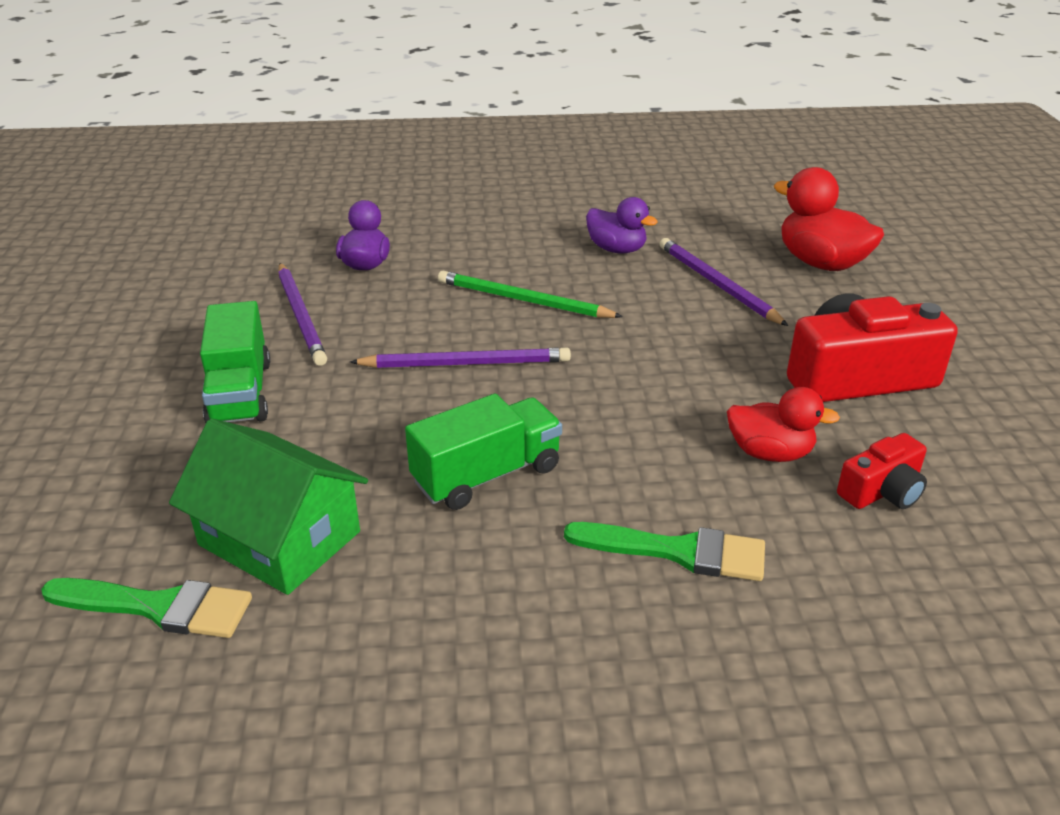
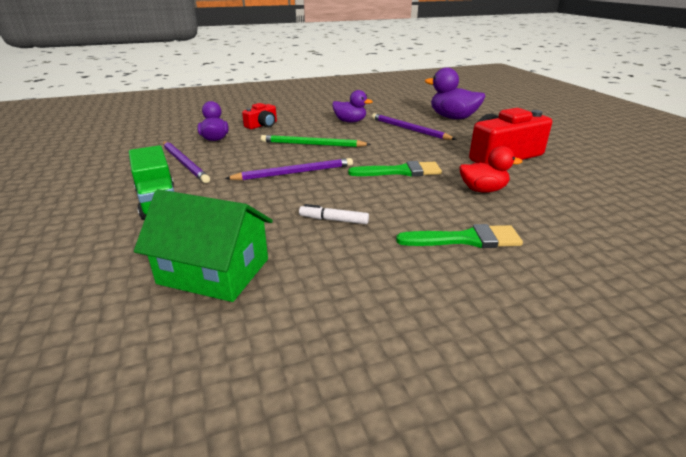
camera: 15 degrees left, 5 degrees down
(158, 607) = (136, 326): green brush -> green brush (400, 171)
(487, 475) = (334, 220): green truck -> white marker
(821, 263) = (453, 118): red duck -> purple duck
(882, 491) = (550, 198): red camera -> red camera (262, 125)

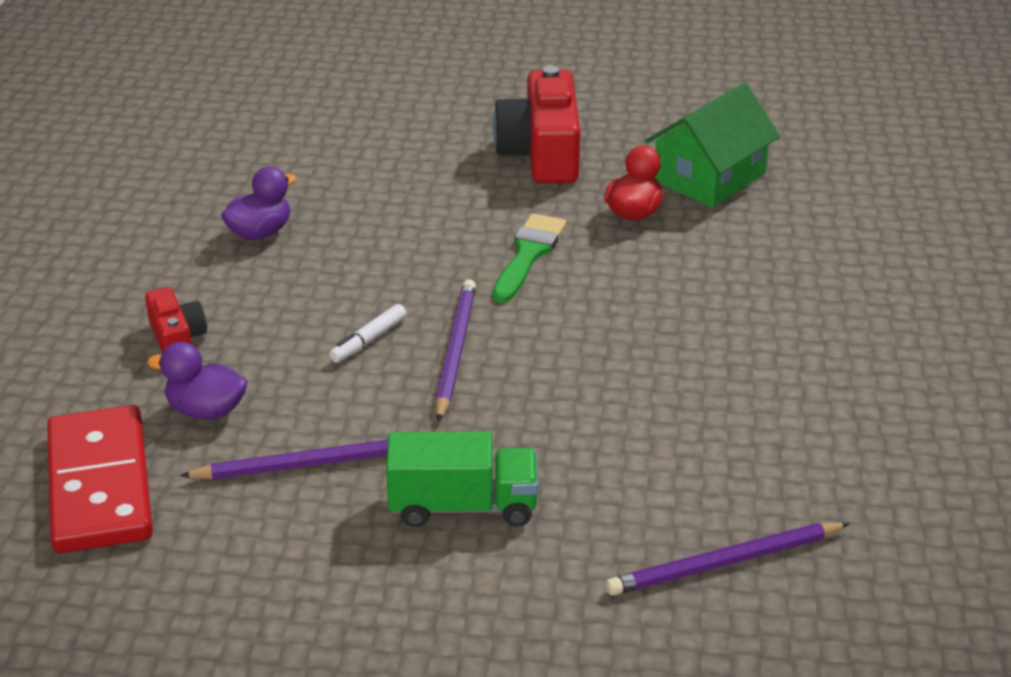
camera: 65 degrees left, 5 degrees up
(158, 134) = (100, 485): none -> red domino
(214, 271) = (703, 473): green house -> green house (709, 177)
(312, 144) = (344, 304): green pencil -> none
(334, 220) = (636, 353): white marker -> white marker (369, 340)
(409, 129) = (362, 188): purple pencil -> purple pencil (724, 563)
(453, 118) = (347, 126): purple duck -> none
(466, 239) = (742, 274): green brush -> none

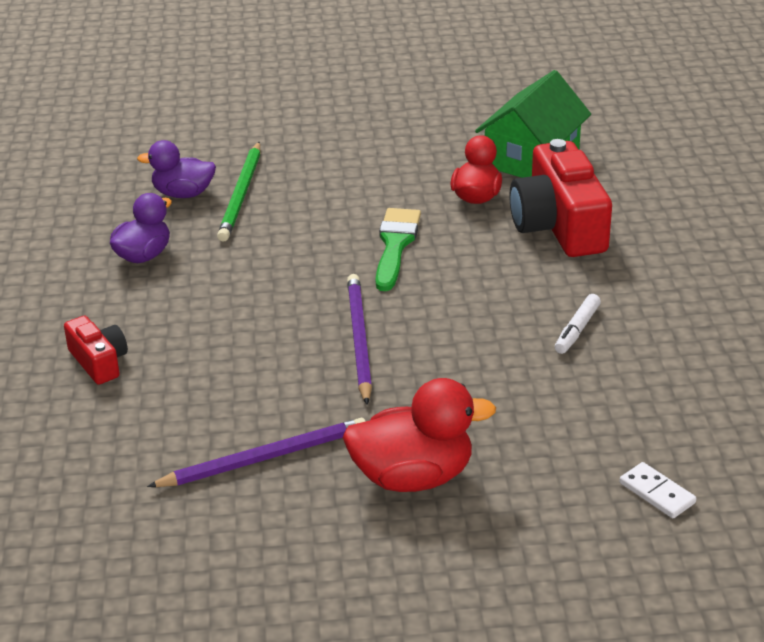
camera: 10 degrees left, 0 degrees up
(100, 485) = (73, 506): red domino -> none
(206, 411) = (149, 424): purple duck -> purple duck (183, 194)
(369, 340) = (277, 340): white marker -> white marker (577, 330)
(383, 181) = (241, 195): none -> green pencil
(463, 506) = (413, 477): green truck -> red duck
(541, 153) = (376, 153): red camera -> red camera (558, 225)
(724, 563) = (657, 493): purple pencil -> white domino

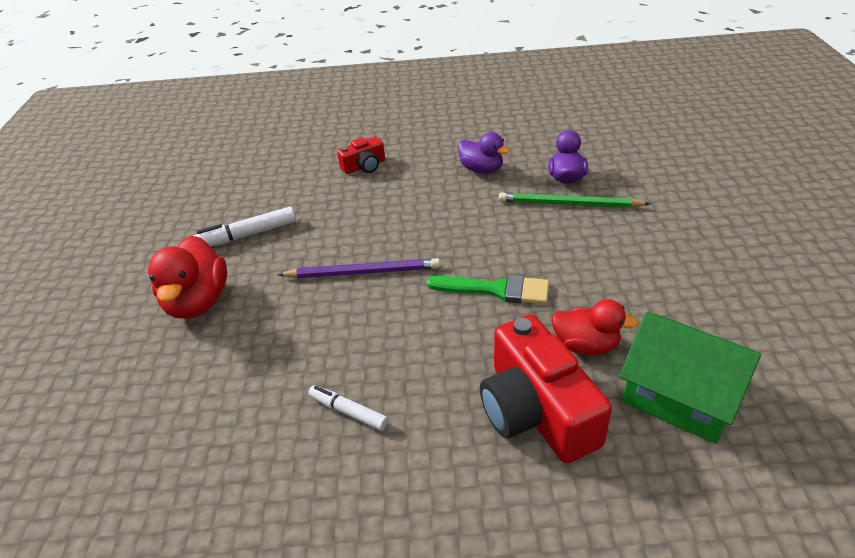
camera: 95 degrees right, 5 degrees up
(264, 458) = (247, 235): purple pencil -> white marker
(558, 225) = (536, 410): red camera -> red camera turned 105 degrees counterclockwise
(657, 493) = (107, 450): white domino -> none

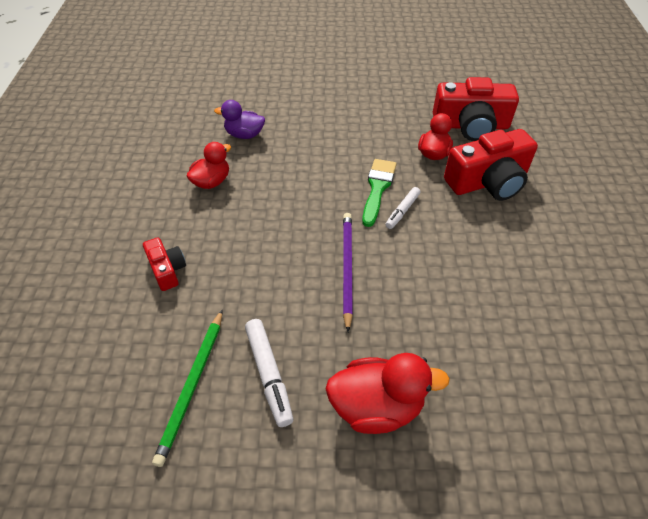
camera: 90 degrees left, 10 degrees up
(348, 412) = (501, 274): white marker -> white marker (402, 211)
(481, 170) = (211, 182): purple duck -> red duck
(569, 204) = (281, 138): green pencil -> green pencil (192, 386)
(680, 395) = (470, 125): green house -> red camera

